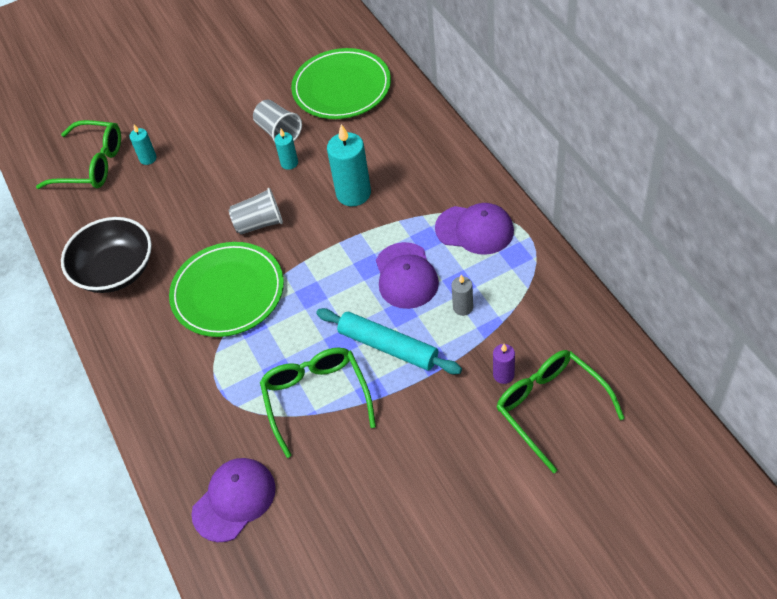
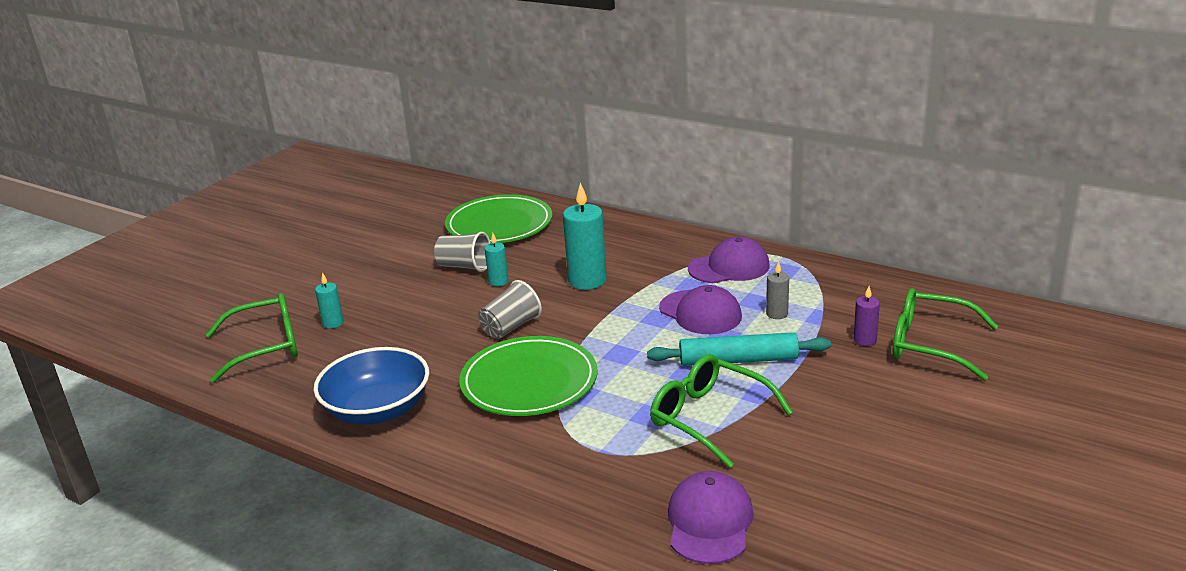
camera: 35 degrees left, 25 degrees down
(115, 270) = (377, 410): black bowl -> blue bowl

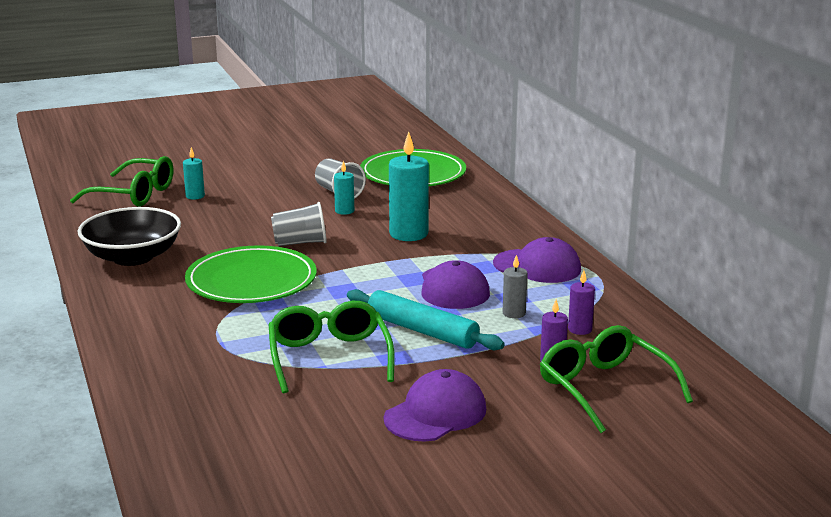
camera: 35 degrees right, 5 degrees down
(377, 410) = (133, 257): blue bowl -> black bowl
(709, 522) = (209, 418): purple cap -> purple cap (435, 413)
(840, 306) = (580, 329): none -> purple candle

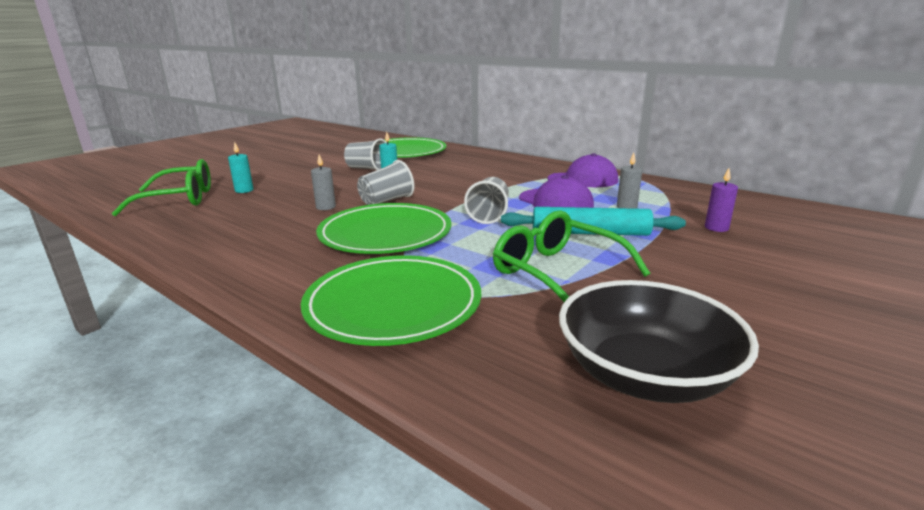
camera: 30 degrees left, 0 degrees up
(133, 257) = (235, 242): black bowl -> black bowl (645, 374)
(179, 344) = (393, 304): none -> green plate
(240, 236) = (326, 207): none -> grey candle
(366, 285) = (489, 215): none -> grey cup
(408, 234) = (462, 180): turquoise candle -> none
(435, 413) = (730, 290): purple cap -> none
(580, 329) = (686, 206): purple candle -> none
(605, 389) = (788, 235): green glasses -> none

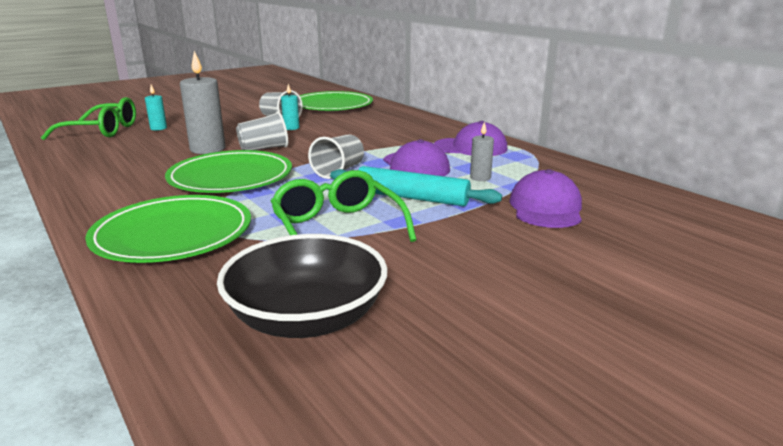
camera: 15 degrees right, 0 degrees up
(326, 207) = (208, 149): grey candle -> grey candle, size x1.91
(716, 228) = (545, 208): purple candle -> purple cap

